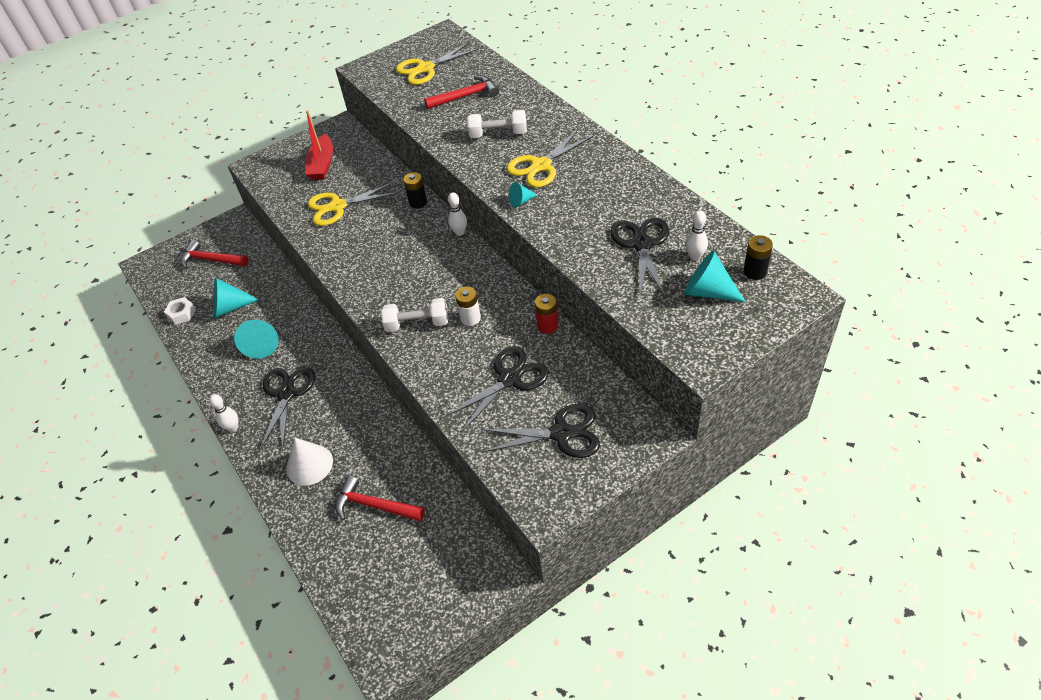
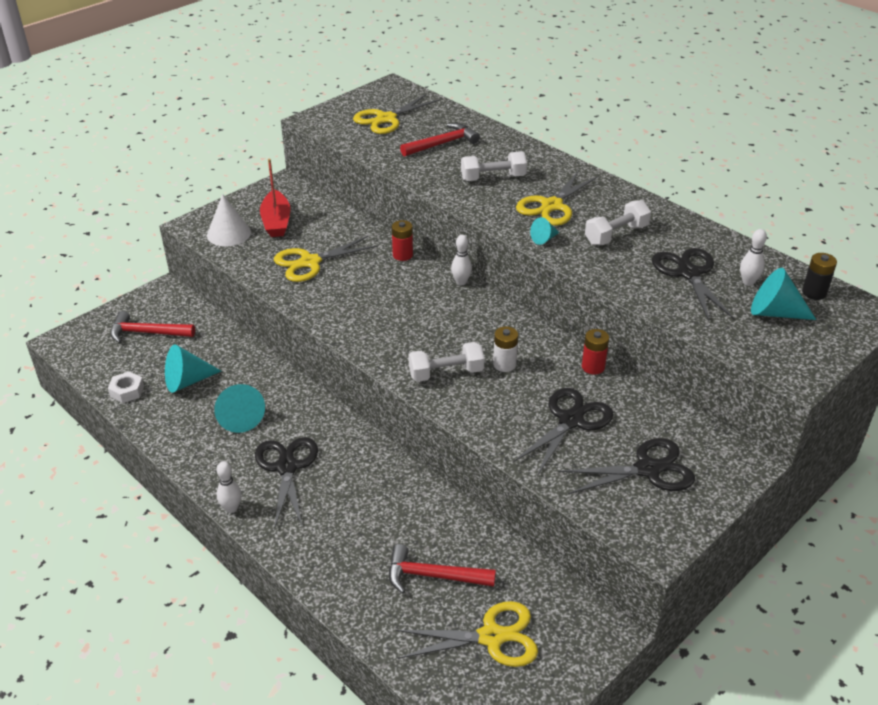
camera: 15 degrees left, 10 degrees down
(309, 464) = (340, 540): white cone -> white cone (229, 233)
(405, 567) = (491, 637): none -> yellow scissors
(418, 202) = (402, 255): black battery -> red battery
(589, 199) = (616, 235): none -> white dumbbell

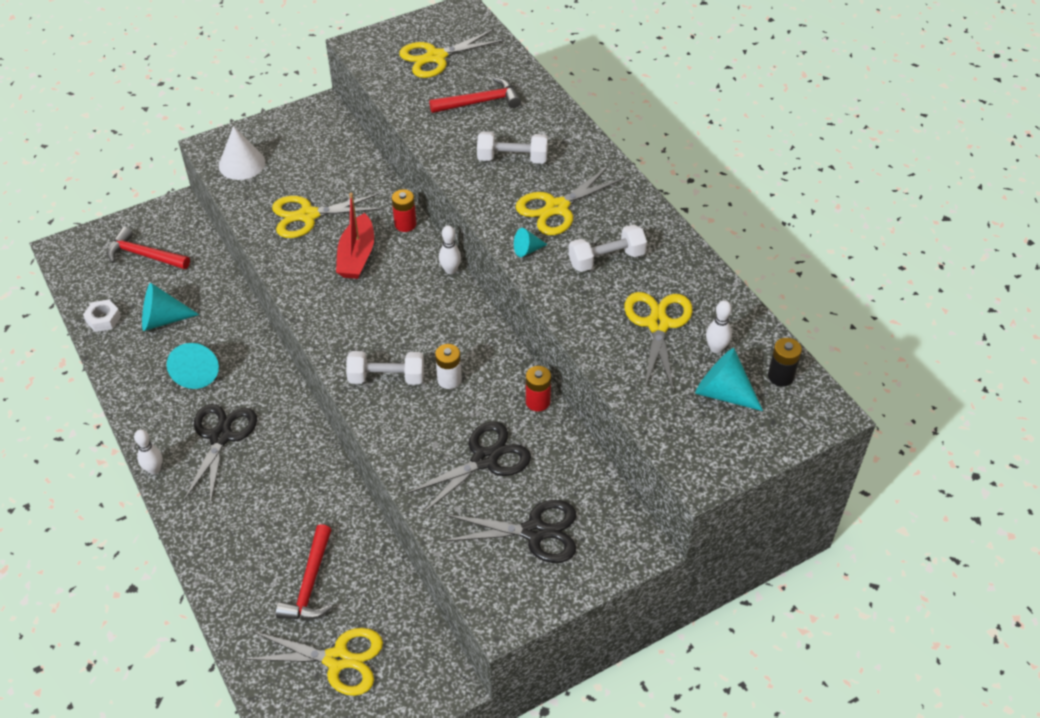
camera: 15 degrees right, 10 degrees up
(276, 222) = (295, 157): red boat -> red boat (357, 256)
(433, 576) = (310, 584): red hammer -> red hammer turned 105 degrees counterclockwise
(688, 273) = (658, 324): black scissors -> yellow scissors

